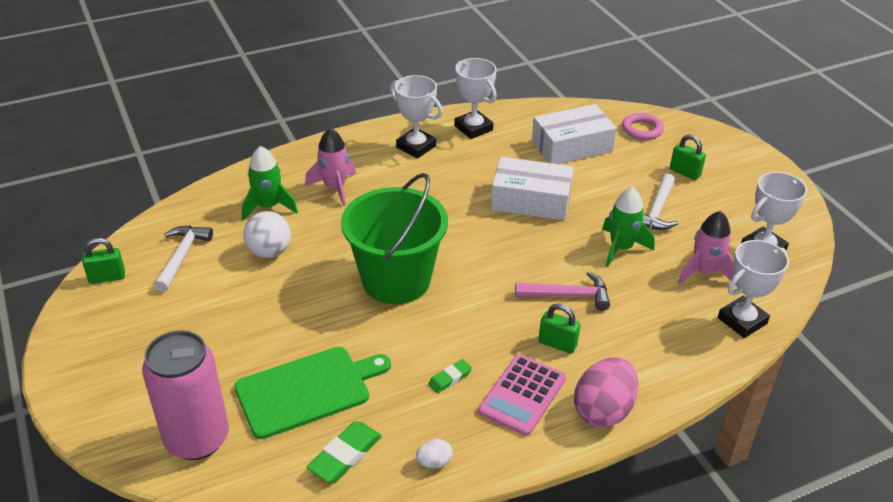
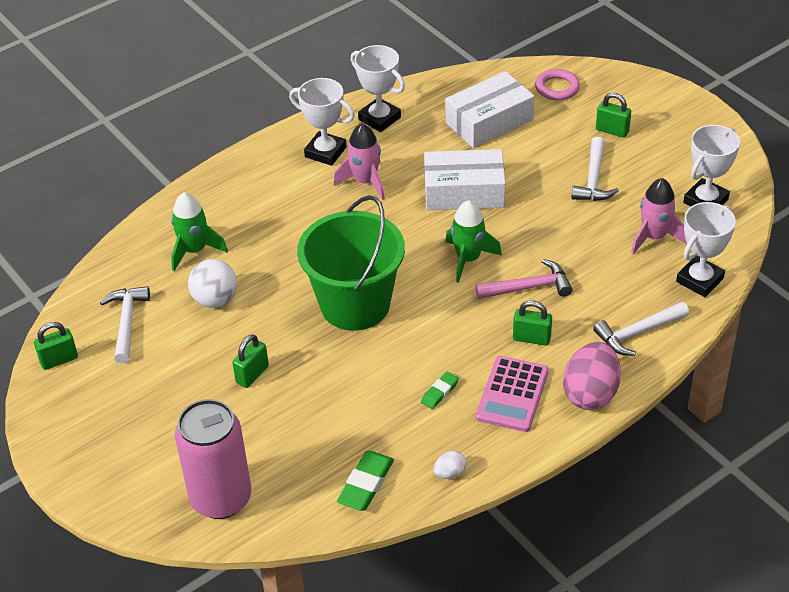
camera: 10 degrees left, 5 degrees up
(276, 325) = (252, 374): none -> green padlock
(307, 390) = (308, 431): green cutting board -> none
(335, 188) = (256, 216): pink rocket -> pink rocket (365, 182)
(621, 248) = (568, 227): green rocket -> green rocket (468, 259)
(666, 360) = (637, 333): none -> white hammer

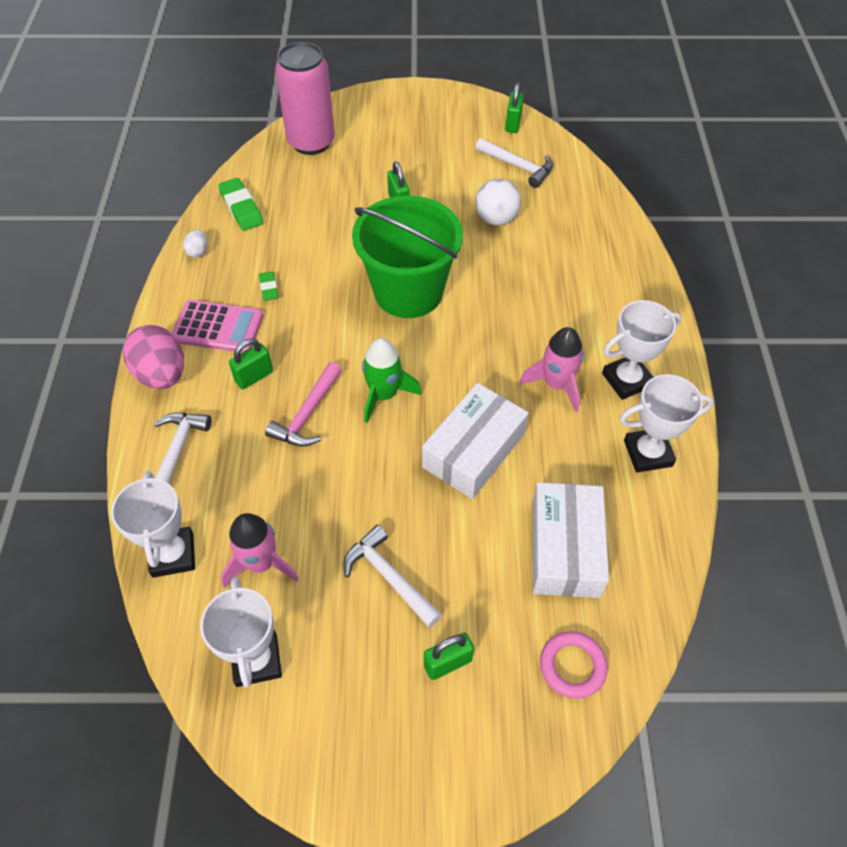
camera: 125 degrees right, 10 degrees up
(194, 250) = (565, 233): green rocket -> none
(512, 394) = (218, 327): pink calculator -> pink calculator turned 135 degrees clockwise

